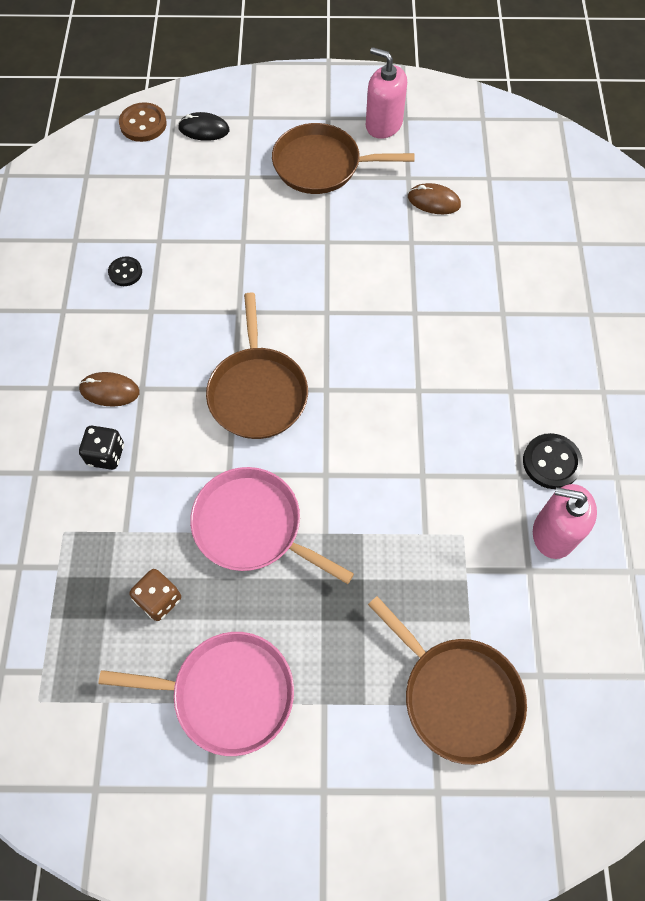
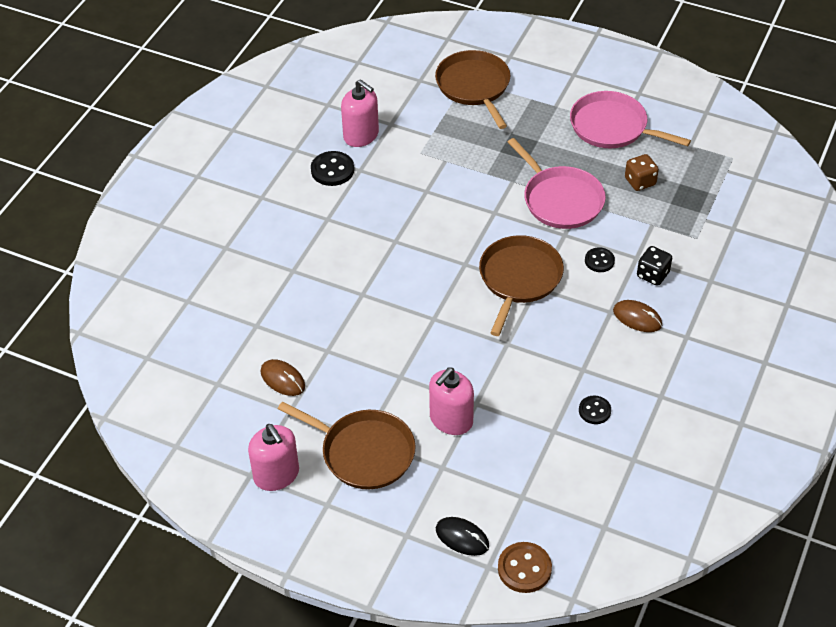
camera: 155 degrees left, 15 degrees down
(174, 451) = (599, 261): none -> black button
(259, 218) = (451, 419): none -> pink soap dispenser

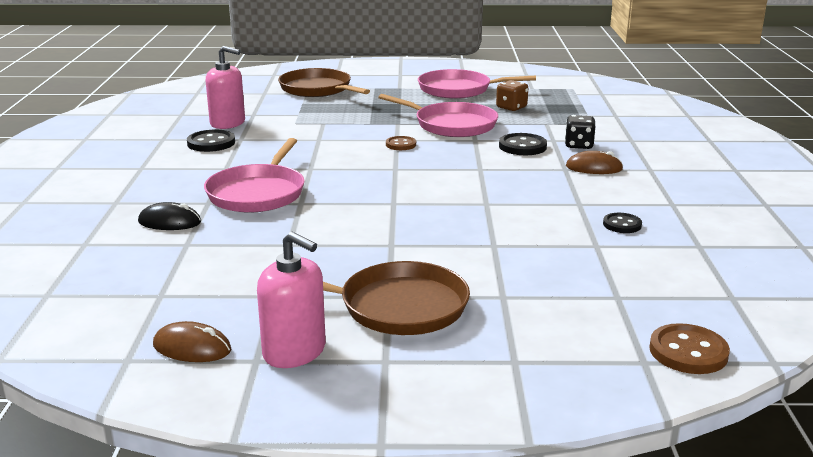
camera: 25 degrees left, 25 degrees down
(282, 379) = (248, 274): brown mouse -> brown mouse (192, 347)
(336, 268) = (258, 193): none -> pink pan
(451, 419) = (478, 261): pink soap dispenser -> none
(462, 537) = (586, 345): black mouse -> black mouse (169, 222)
(492, 223) = (401, 145): none -> brown button
(519, 279) = (458, 167): brown pan -> none
(599, 261) = (522, 146): black button -> black button, size x1.54

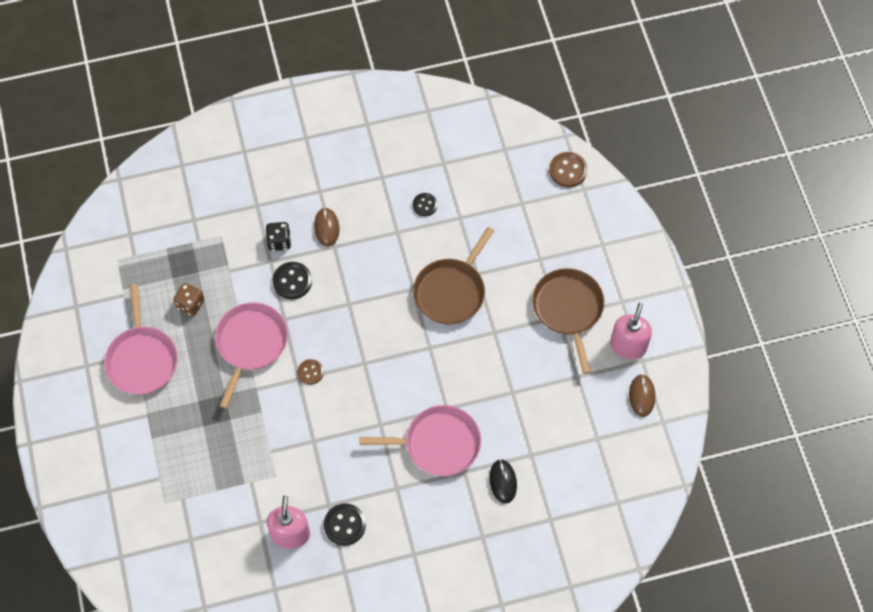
camera: 105 degrees left, 40 degrees up
(318, 89) = (168, 491): brown pan -> brown pan (451, 291)

